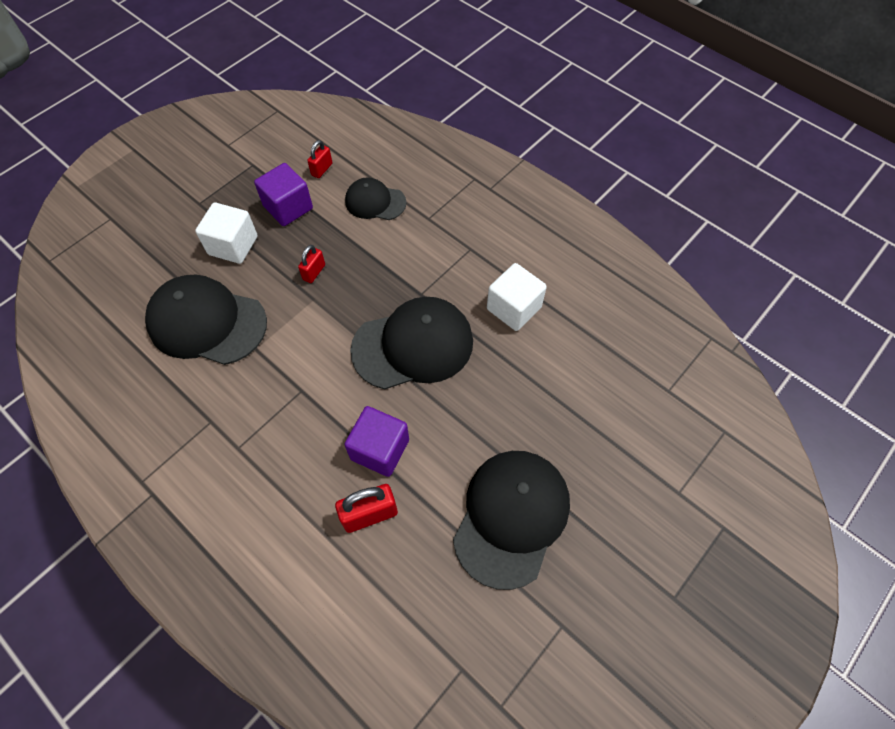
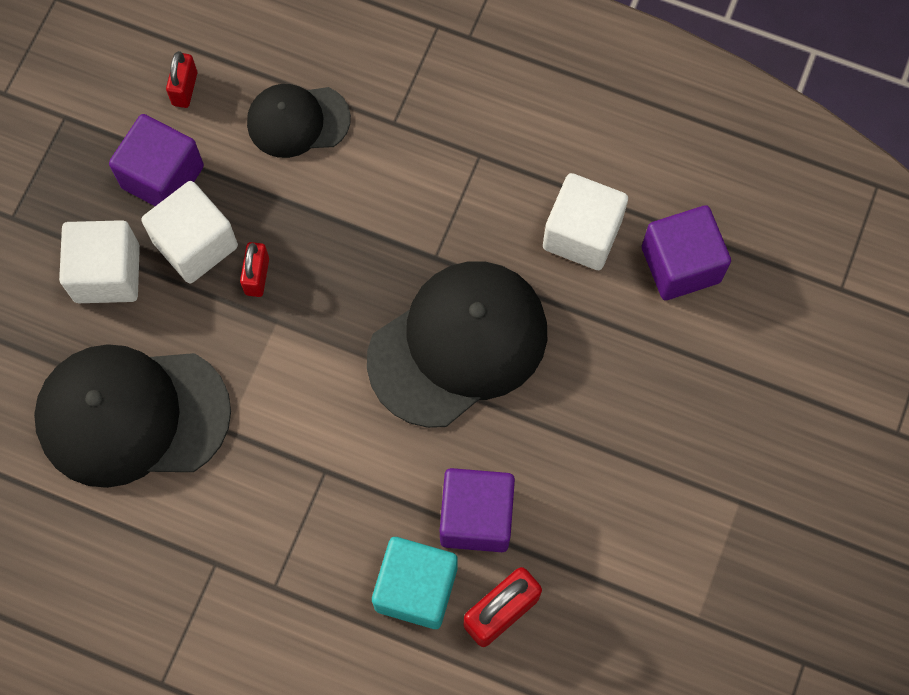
camera: 20 degrees left, 10 degrees up
(288, 245) = (195, 244): none -> white cube
(323, 480) = (416, 588): none -> turquoise cube
(511, 517) = (691, 546): black cap -> none
(568, 344) = (680, 264): none -> purple cube

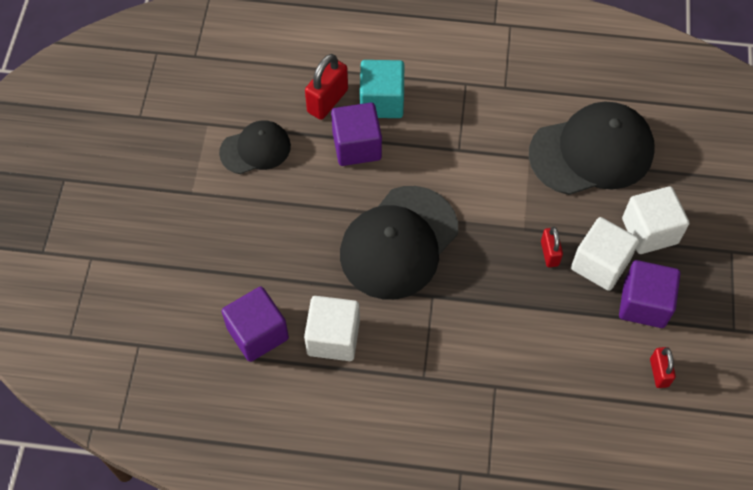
camera: 165 degrees right, 10 degrees down
(298, 121) = (566, 369): black cap -> black cap (255, 149)

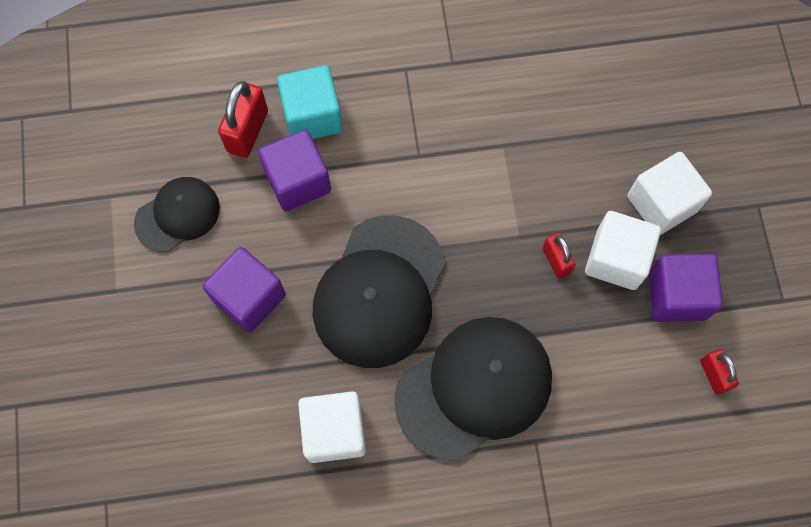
camera: 15 degrees left, 10 degrees up
(257, 333) = (244, 450): purple cube -> purple cube (249, 297)
(592, 152) = (572, 121): black cap -> black cap (474, 388)

